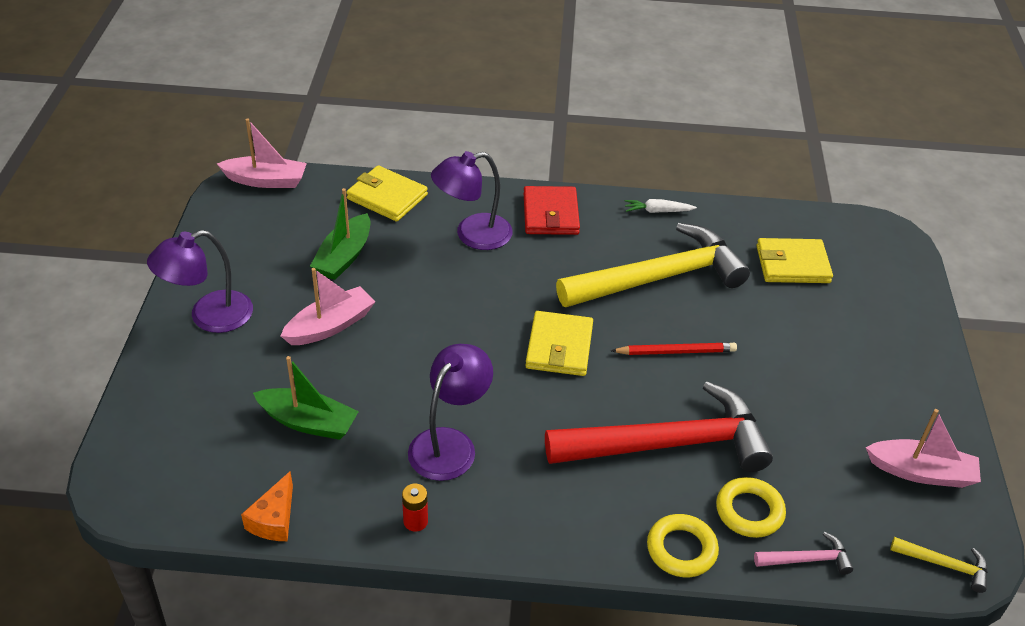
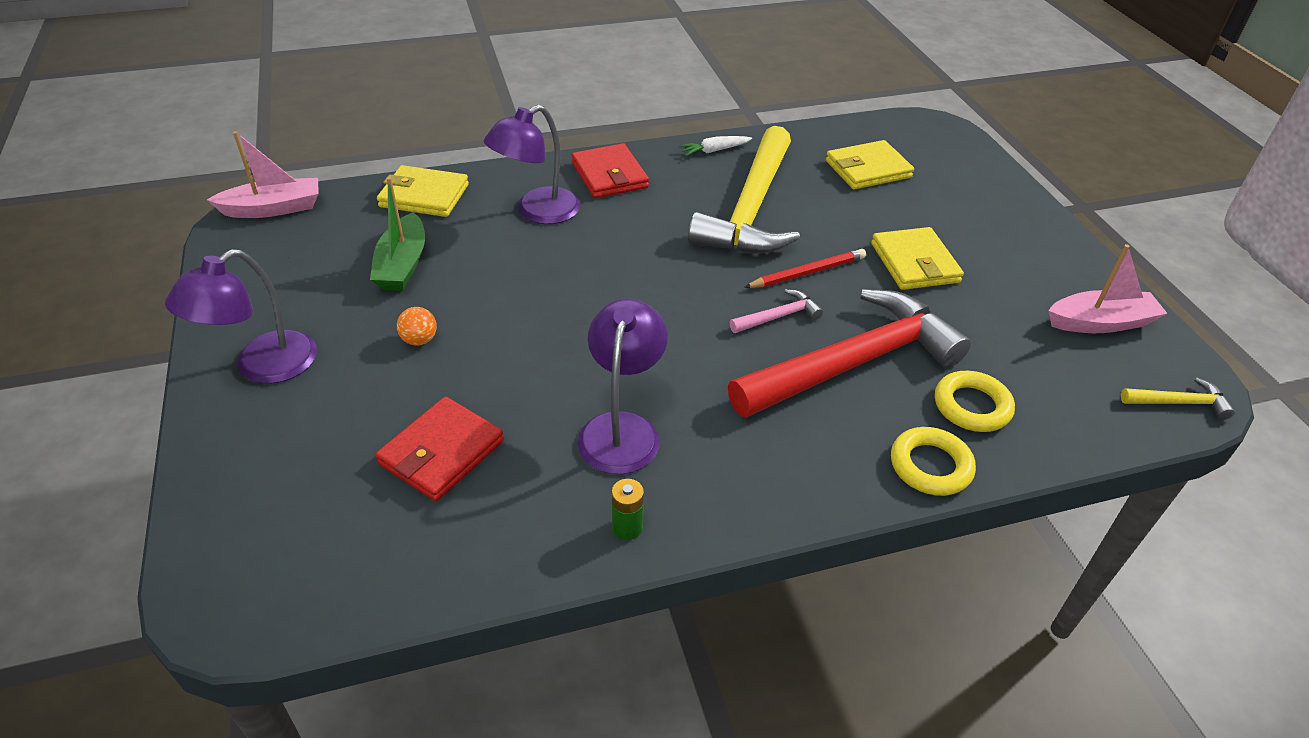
camera: 20 degrees left, 0 degrees up
(274, 519) = (451, 580): orange cheese -> none
(308, 422) = (441, 452): green boat -> red wallet
(330, 326) = (419, 340): pink boat -> orange ball
(415, 521) = (627, 527): red battery -> green battery
(559, 347) = (688, 297): yellow wallet -> yellow wallet (914, 263)
(659, 278) = (751, 209): yellow hammer -> yellow hammer turned 150 degrees clockwise
(807, 559) = (1056, 437): pink hammer -> pink hammer (778, 317)

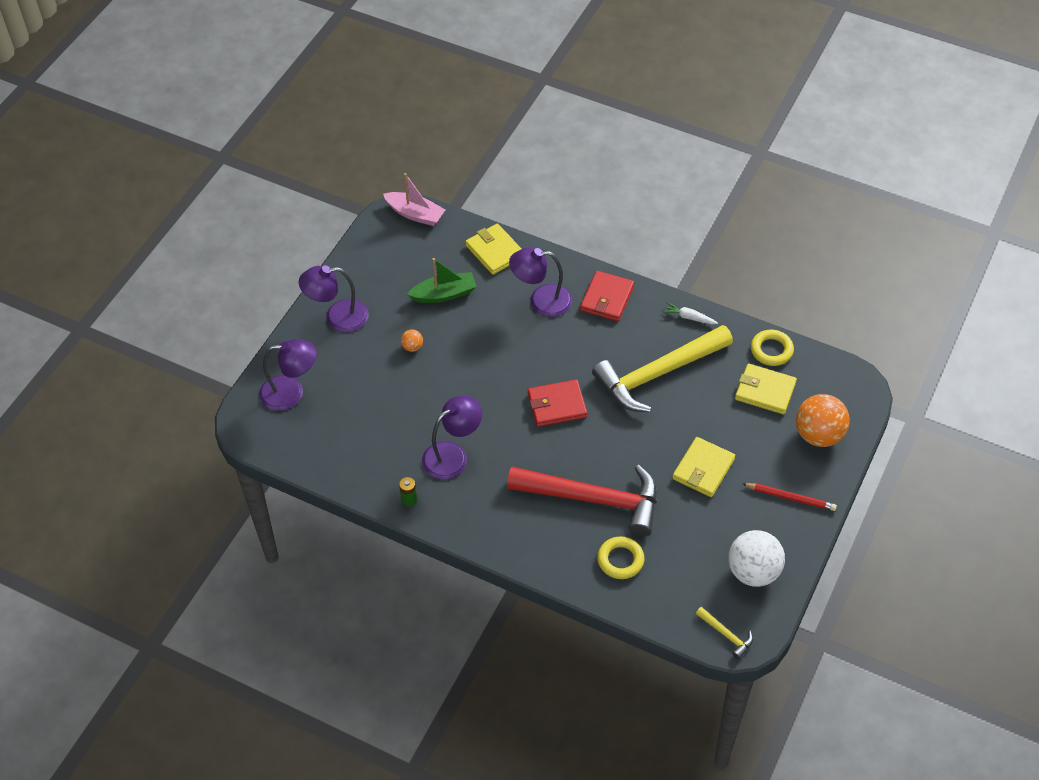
camera: 45 degrees right, 10 degrees up
(272, 506) = (291, 392): none -> purple lamp
(402, 264) = (444, 294): green boat -> green boat turned 150 degrees counterclockwise
(441, 452) = (371, 413): red wallet -> red wallet (557, 405)
(778, 317) = (589, 449): pink hammer -> none
(807, 272) = (637, 435): red pencil -> red pencil (790, 498)
(930, 466) = (562, 570): yellow ring -> yellow ring (771, 350)
(963, 176) = (818, 435): none -> orange ball
(1100, 323) = (753, 571): pink boat -> white ball

